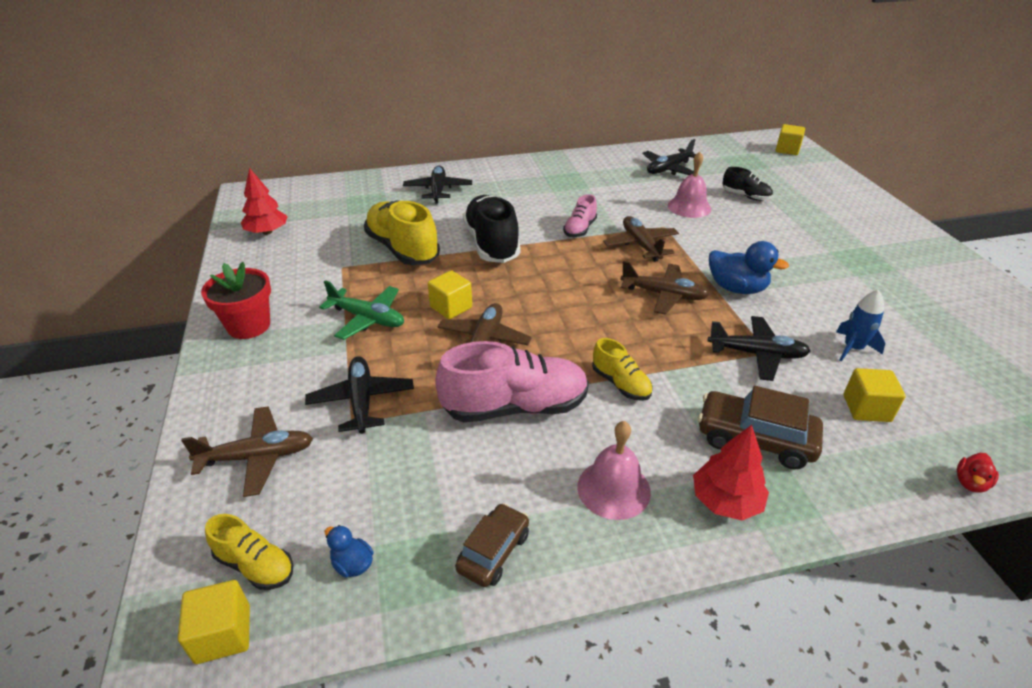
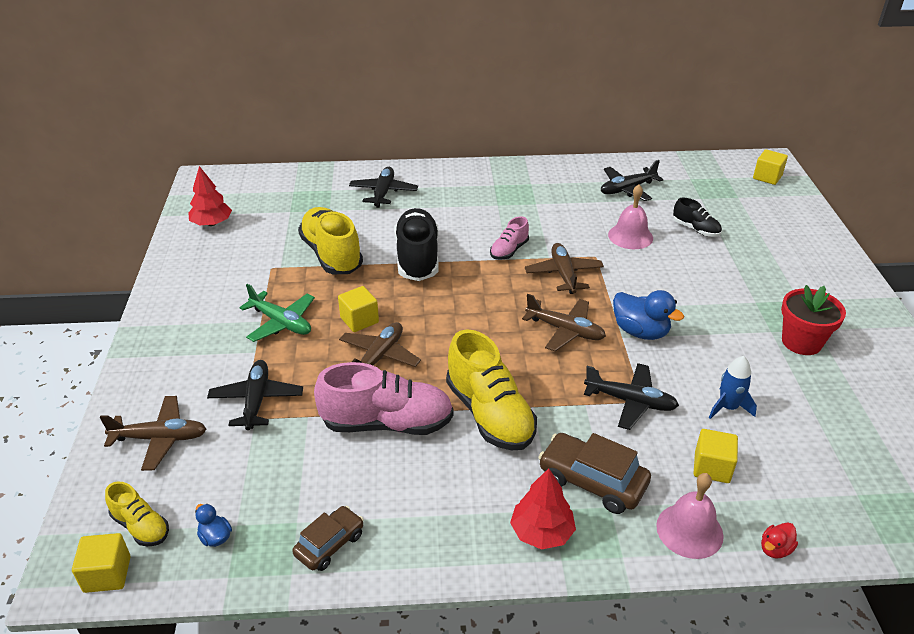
camera: 10 degrees right, 0 degrees up
(249, 326) = (176, 318): red flower pot -> red flower pot (801, 342)
(613, 489) = (448, 507): pink bell -> pink bell (689, 530)
(620, 384) = (489, 414): yellow shoe -> yellow shoe, size x1.91

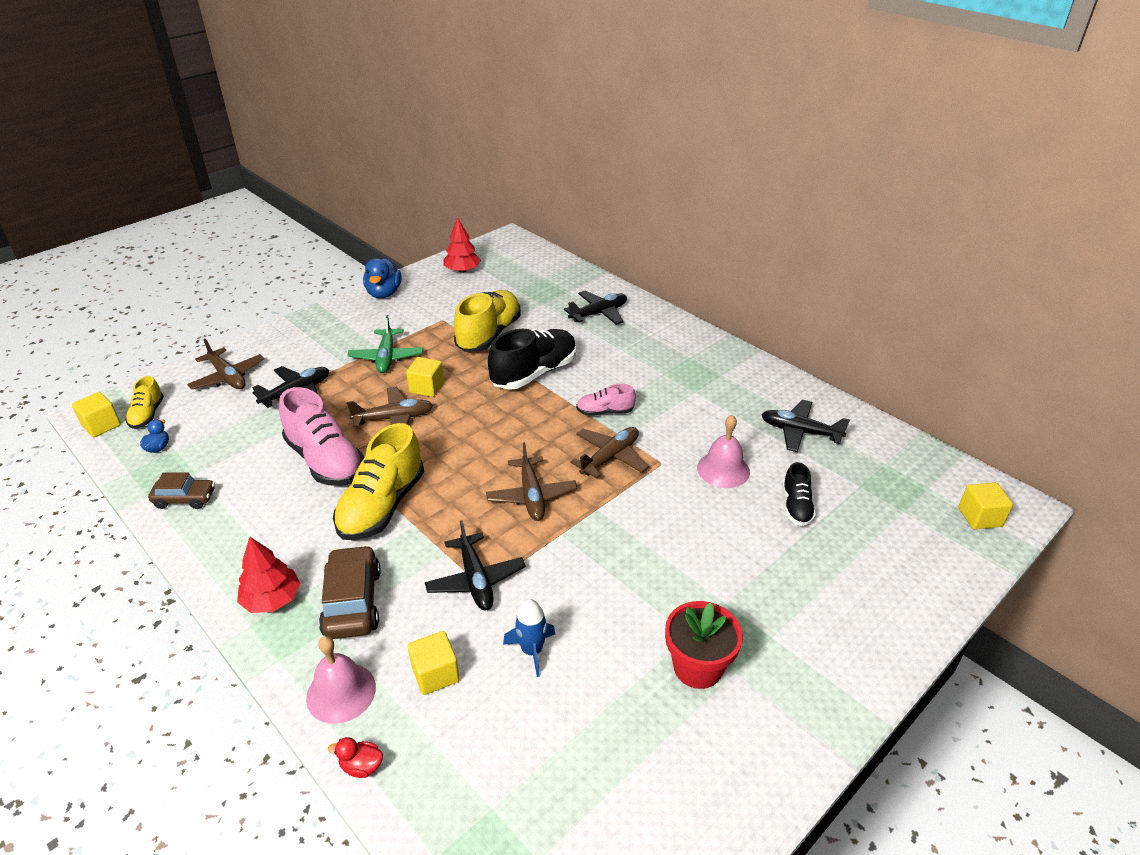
camera: 50 degrees right, 0 degrees up
(640, 332) = (581, 542): blue duck -> blue duck (384, 293)

